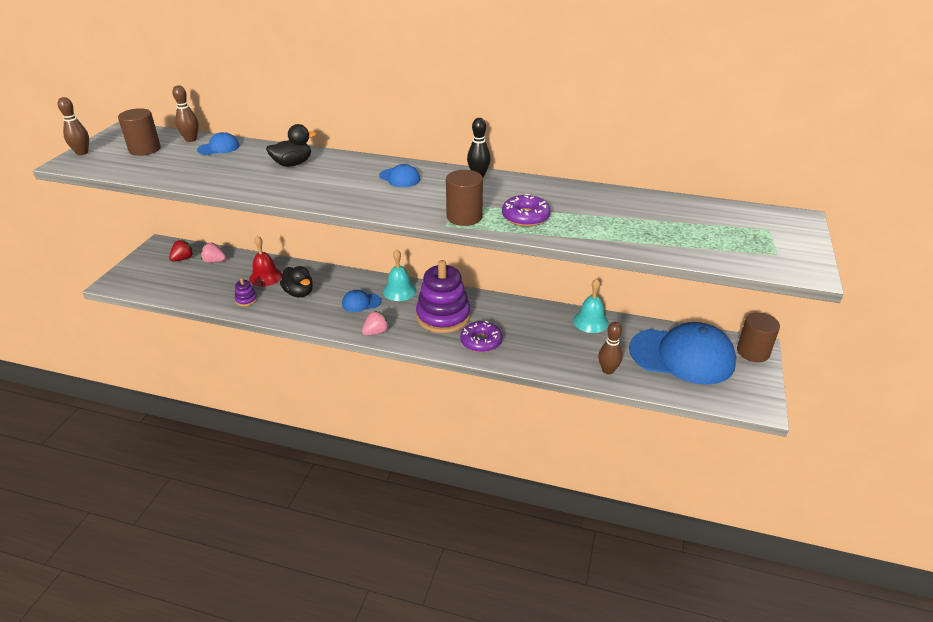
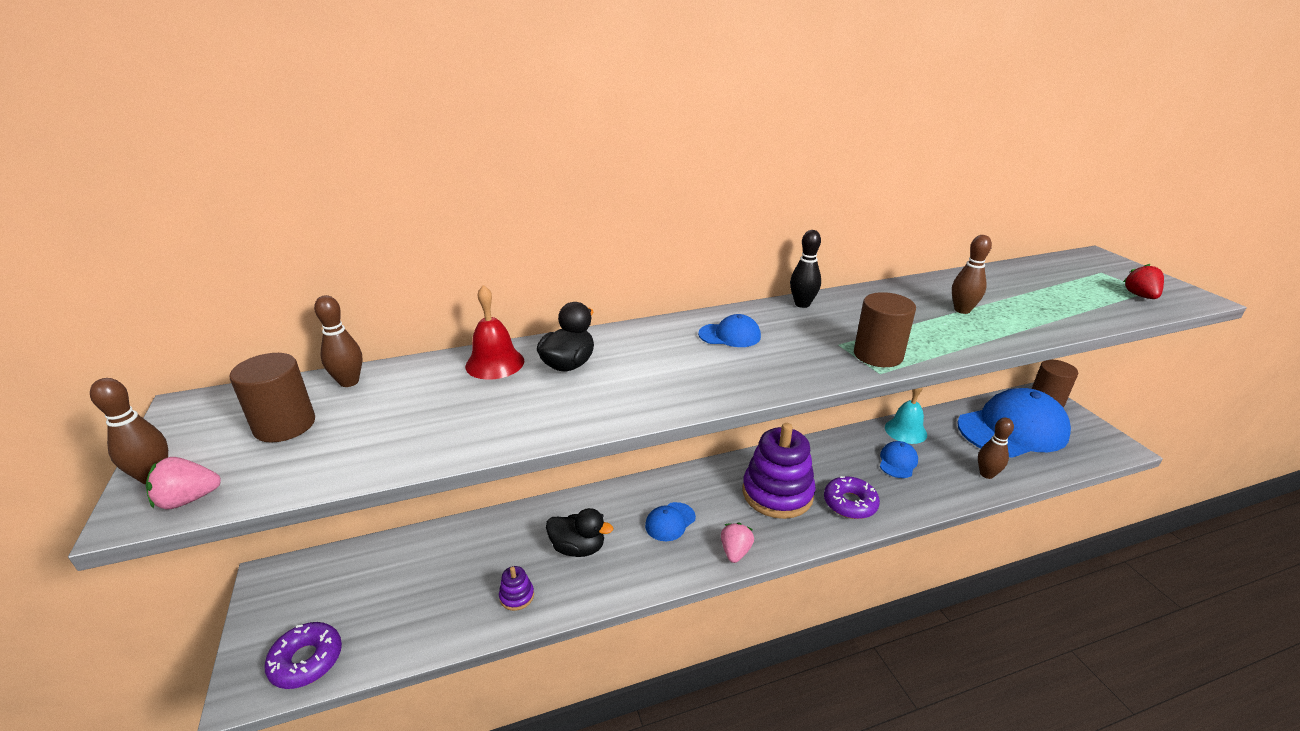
camera: 35 degrees left, 5 degrees down
(183, 259) = (340, 581): red strawberry -> red strawberry (1140, 296)
(214, 261) = (398, 561): pink strawberry -> pink strawberry (188, 499)
(219, 148) = (418, 379): blue cap -> blue cap (898, 462)
(265, 277) = (504, 547): red bell -> red bell (495, 363)
(399, 291) = (693, 485): turquoise bell -> none
(525, 217) = (928, 332): purple donut -> purple donut (306, 660)
(581, 214) = (962, 310): none -> brown bowling pin

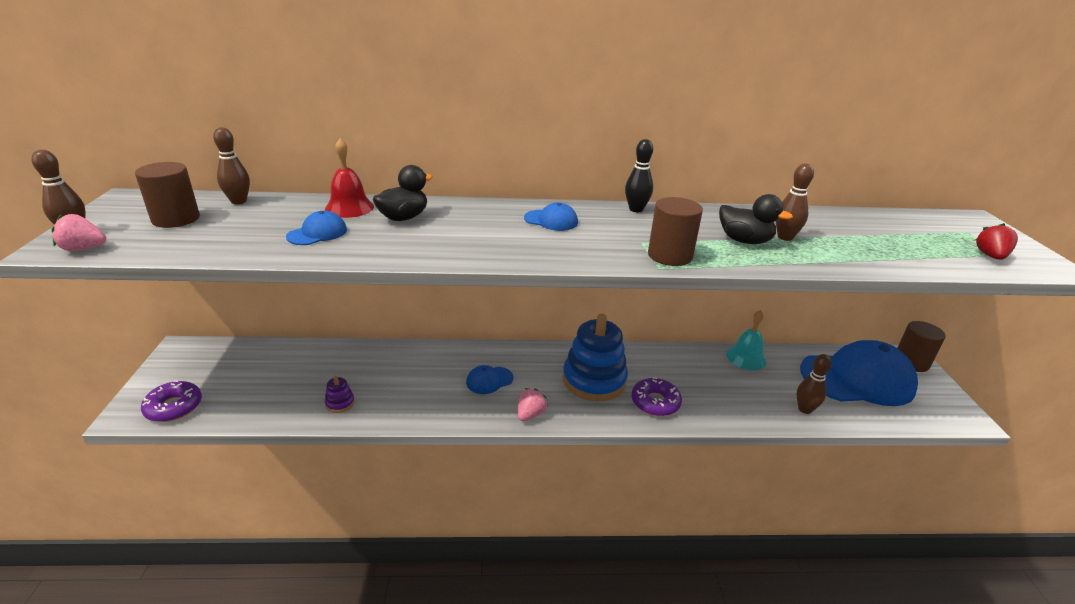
camera: 15 degrees right, 0 degrees up
(578, 548) = (405, 382): black duck -> black duck (744, 241)
(777, 493) = (594, 380): purple stacking toy -> blue stacking toy
(898, 462) = (722, 380): blue cap -> blue cap (317, 233)

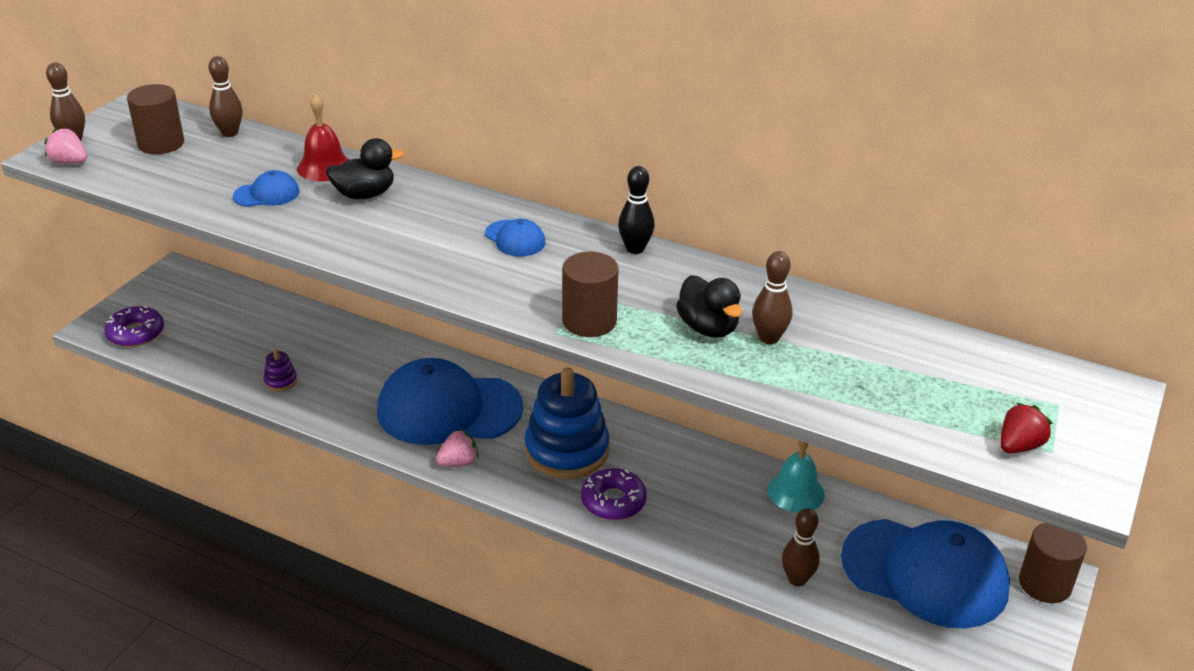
camera: 30 degrees right, 5 degrees up
(489, 380) = (448, 409): blue cap -> blue cap, size x2.39

